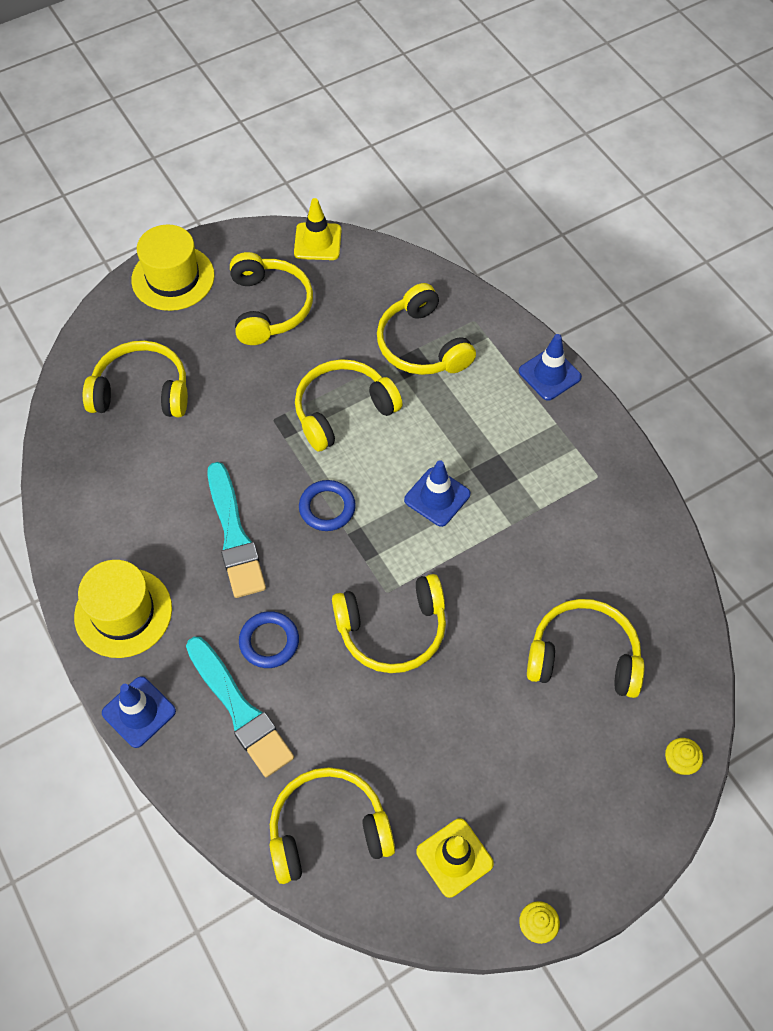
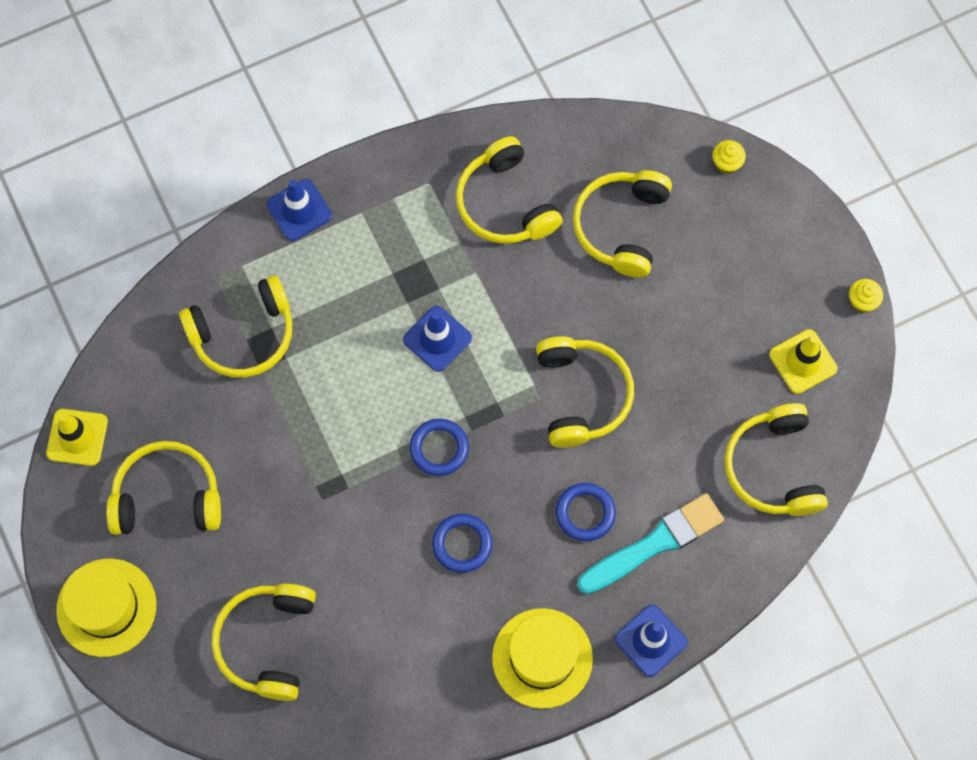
camera: 85 degrees left, 10 degrees up
(234, 535) = (462, 544): turquoise brush -> blue ring
(343, 410) = (320, 424): yellow headphones -> yellow headphones (505, 203)

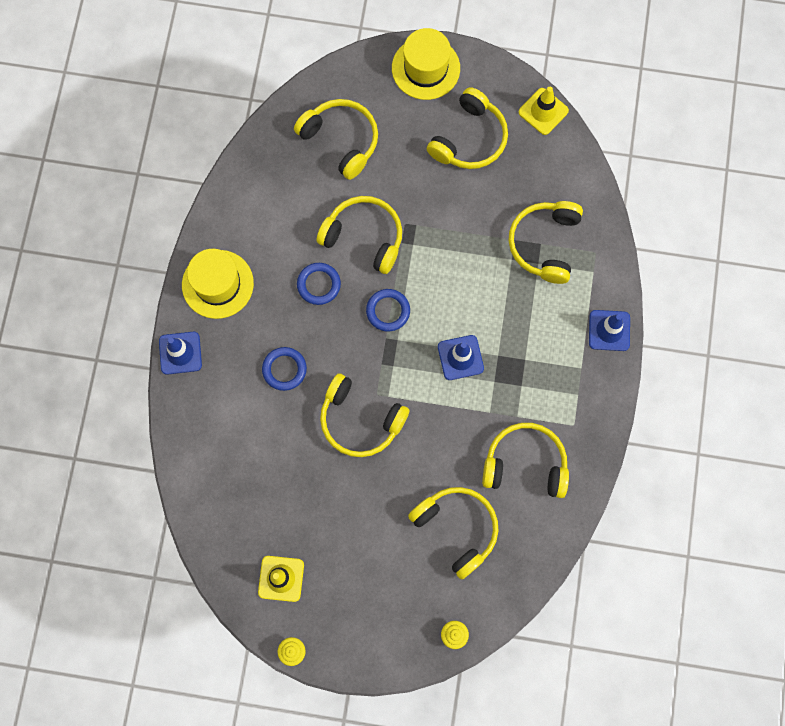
camera: 125 degrees right, 5 degrees up
(654, 544) = (235, 397): turquoise brush -> none
(773, 468) = (227, 506): yellow headphones -> yellow headphones (364, 237)

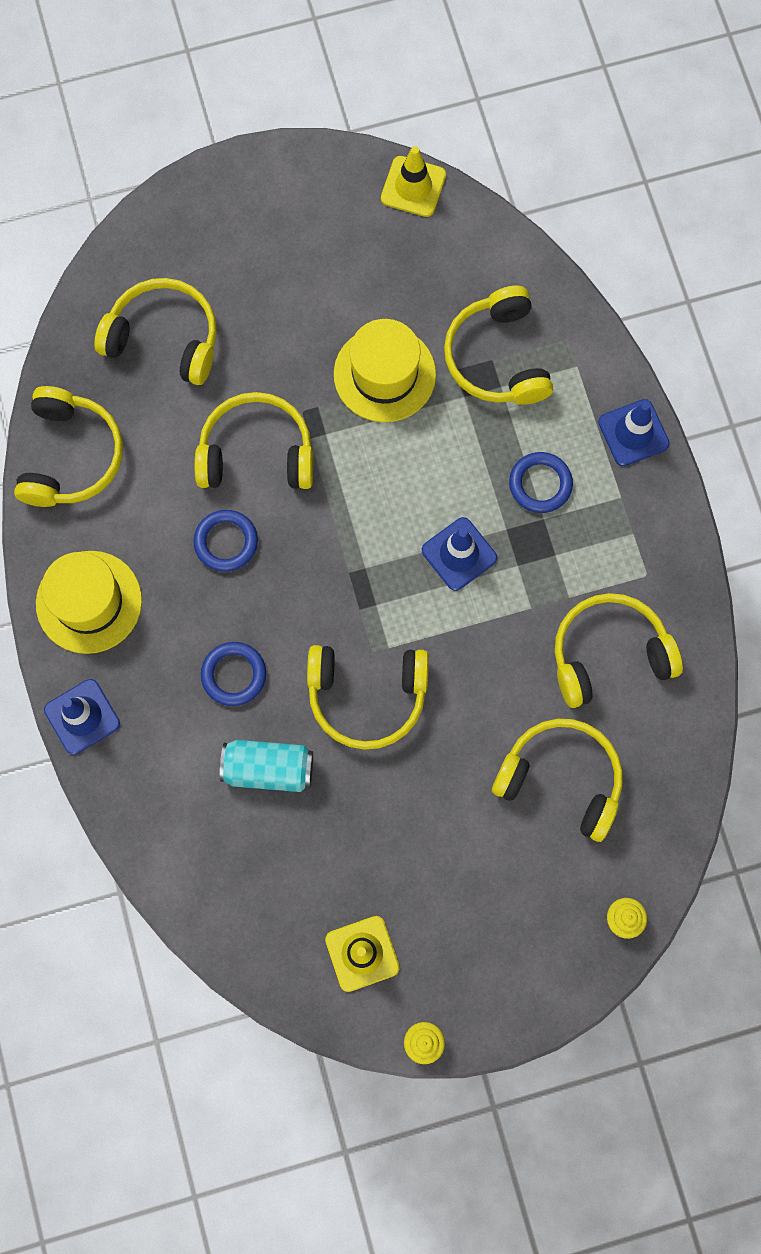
camera: 25 degrees left, 0 degrees up
(278, 437) = (268, 768): none -> turquoise can
(388, 311) = (334, 536): blue ring -> blue ring (540, 484)
(425, 68) = (232, 196): yellow hat -> yellow hat (384, 374)
(469, 139) = (334, 263): yellow headphones -> yellow headphones (71, 456)

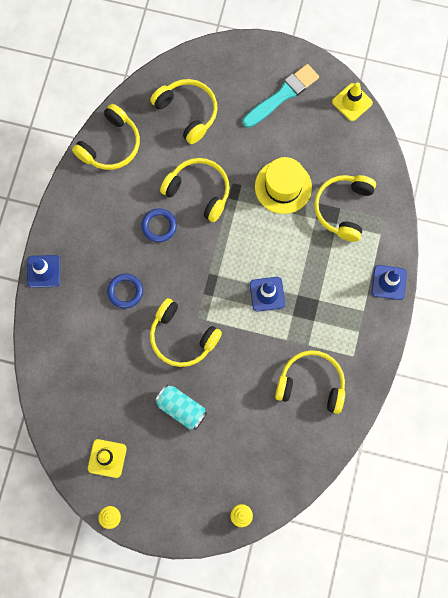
camera: 30 degrees right, 0 degrees up
(89, 602) = (78, 219): yellow hat -> none
(268, 768) = (115, 345): turquoise can -> turquoise can (181, 408)
(298, 234) = (282, 96): none -> turquoise brush
(540, 484) = (327, 282): blue ring -> none
(561, 779) = (251, 431): yellow headphones -> none

